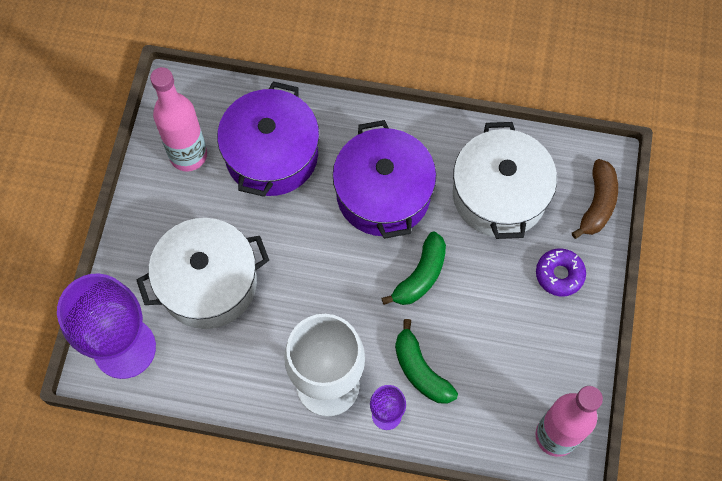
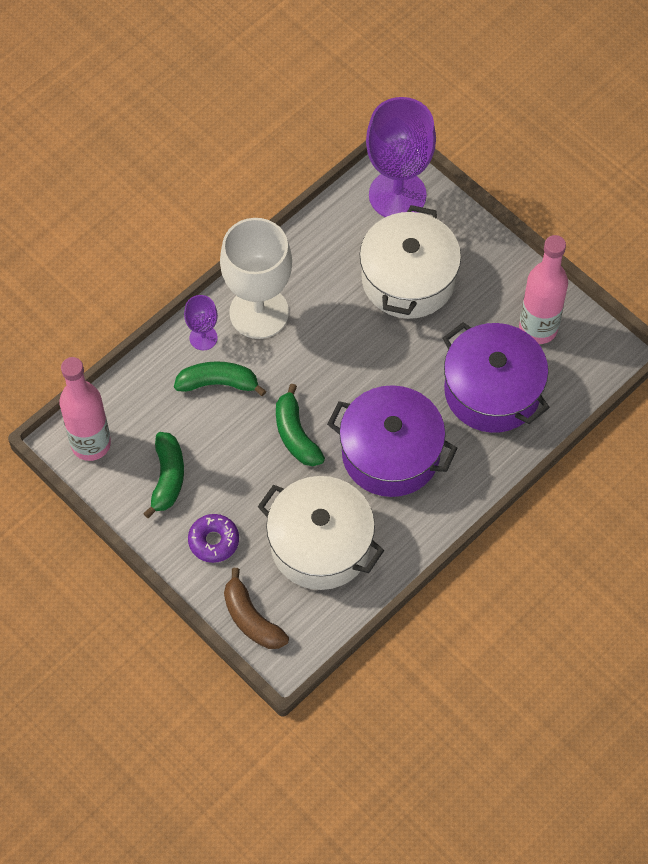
camera: 125 degrees right, 5 degrees down
(535, 349) = (167, 477): none -> green banana

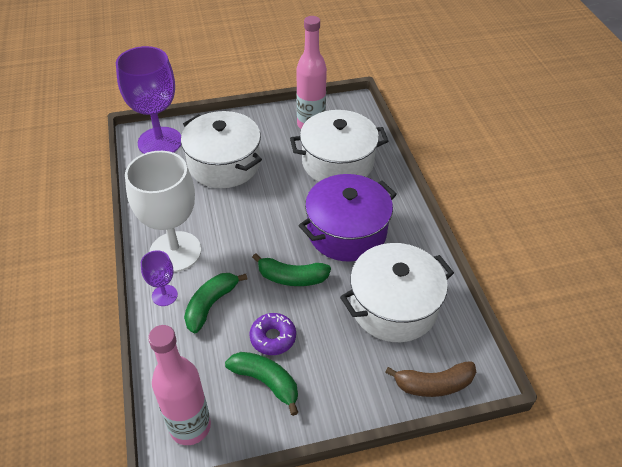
camera: 60 degrees left, 15 degrees down
(214, 541) = (346, 377): purple donut -> purple donut (273, 337)
(492, 391) = (337, 162): purple pot -> white pot

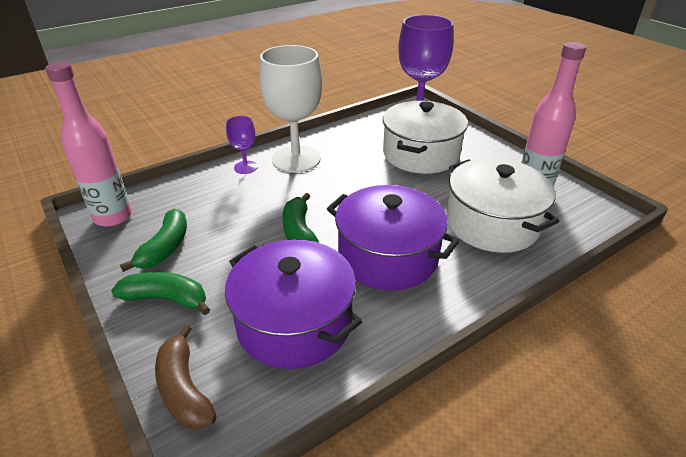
camera: 70 degrees right, 10 degrees down
(211, 305) = (244, 193): green banana -> green banana (166, 299)
(273, 337) = (218, 239): purple donut -> none
(393, 306) = (294, 323): white pot -> purple pot

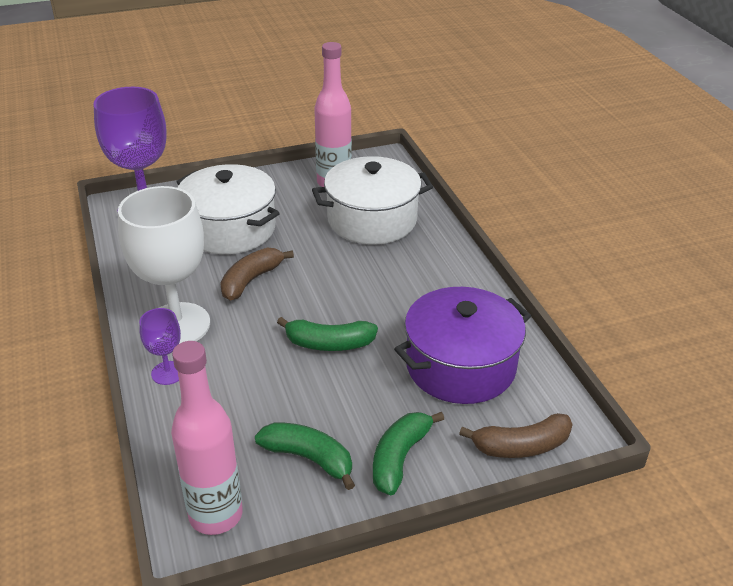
camera: 75 degrees left, 0 degrees up
(362, 177) = (251, 280): none -> brown banana
(388, 256) = (392, 291): purple pot -> none

